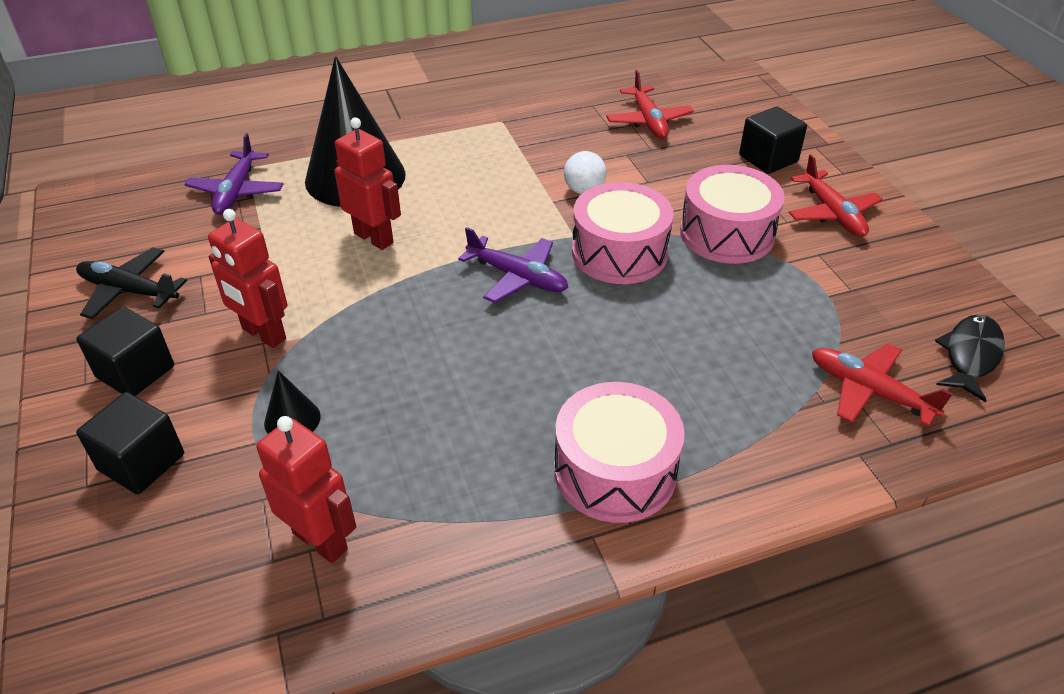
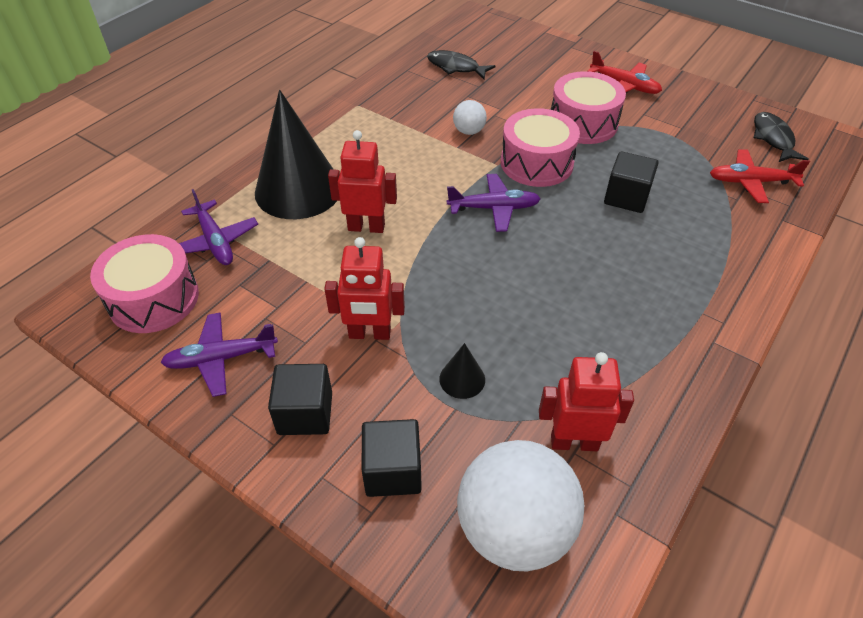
camera: 35 degrees left, 5 degrees up
(129, 291) = (221, 358): black plane -> purple plane
(174, 580) = (514, 529): none -> white ball
(615, 471) = (683, 297): pink drum -> pink drum (154, 299)
(648, 121) = (456, 67): red plane -> black fish
(768, 159) = (554, 65): black cube -> black cube (626, 197)

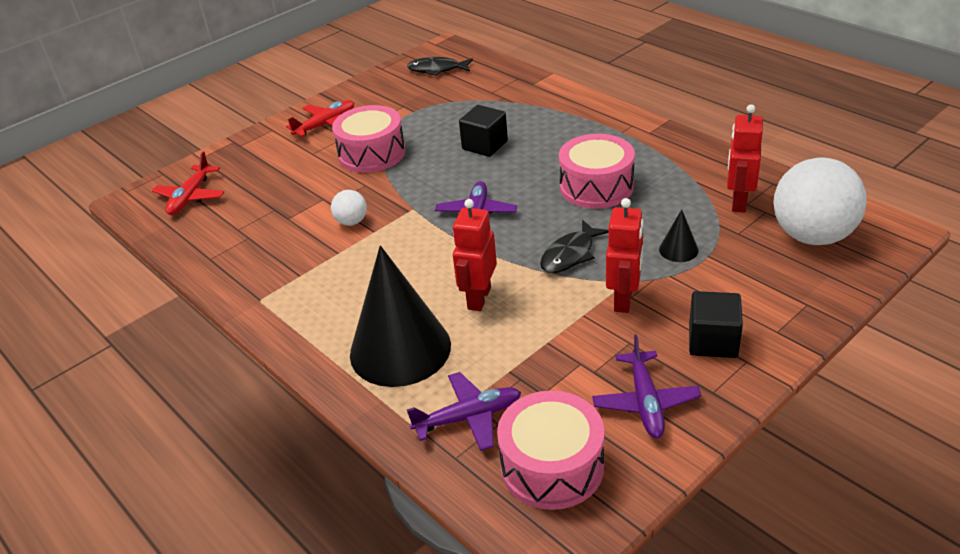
camera: 75 degrees left, 10 degrees down
(393, 471) = (769, 291): black cube -> none
(456, 67) = (229, 222): black fish -> black fish (570, 255)
(536, 163) = (420, 186): pink drum -> pink drum (596, 187)
(751, 182) = (486, 88): red plane -> red plane (191, 197)

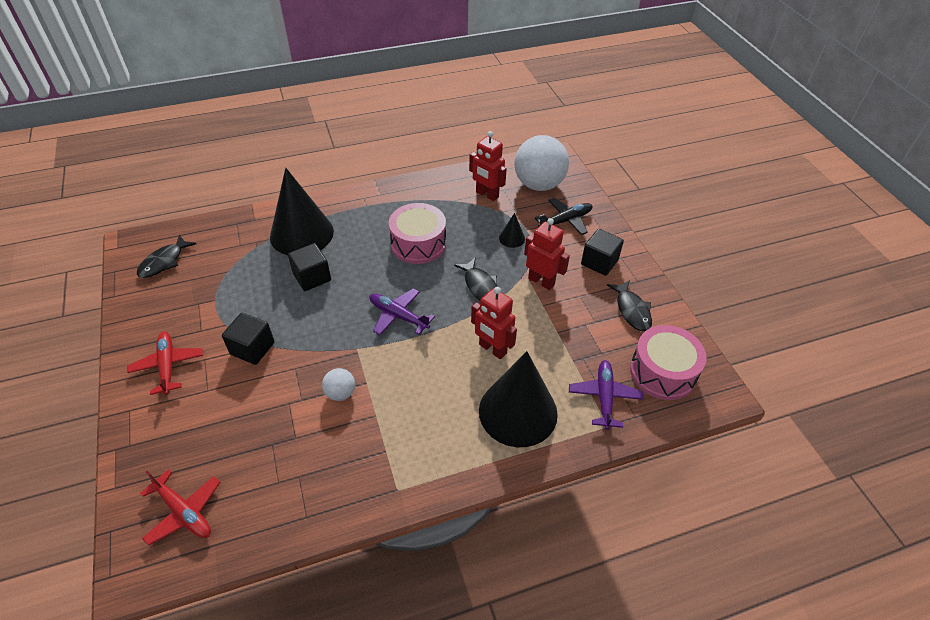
camera: 70 degrees left, 10 degrees up
(372, 154) = (252, 348): pink drum -> black cube
(538, 115) = (301, 234): none -> black cone
(645, 402) = (632, 310): purple plane -> black fish
(764, 283) = (565, 221): none -> black plane

